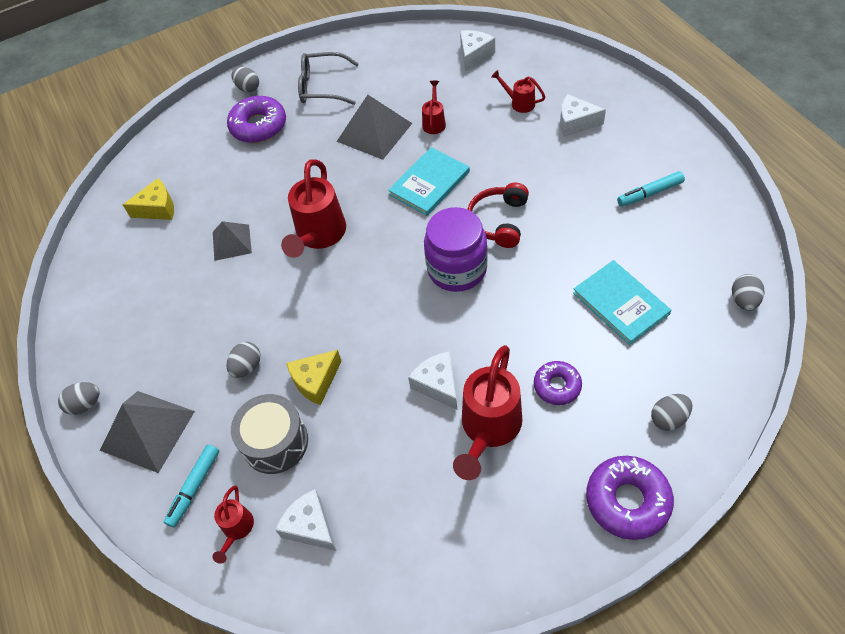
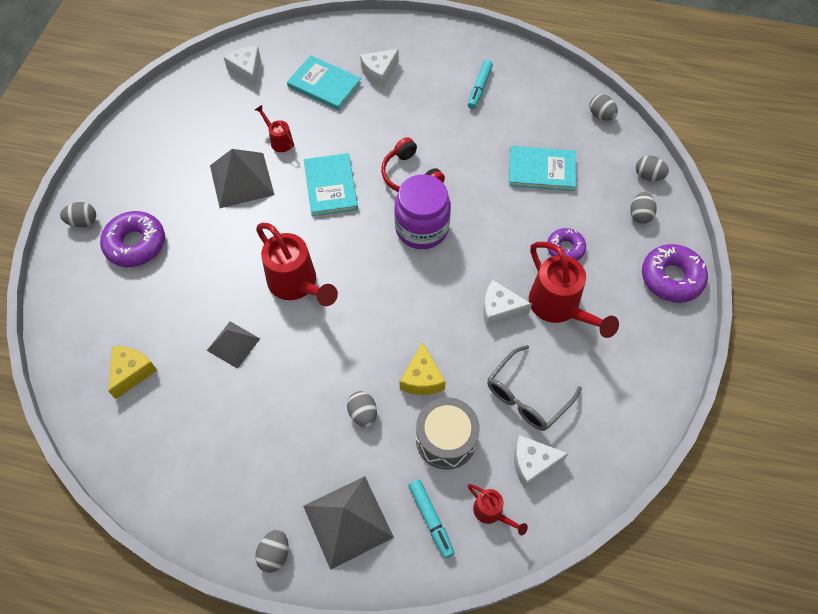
camera: 55 degrees left, 5 degrees up
(322, 87) = (151, 175): grey glasses -> grey glasses (527, 396)
(519, 103) = (324, 85): red watering can -> turquoise book
(724, 392) = (648, 176): none -> grey egg

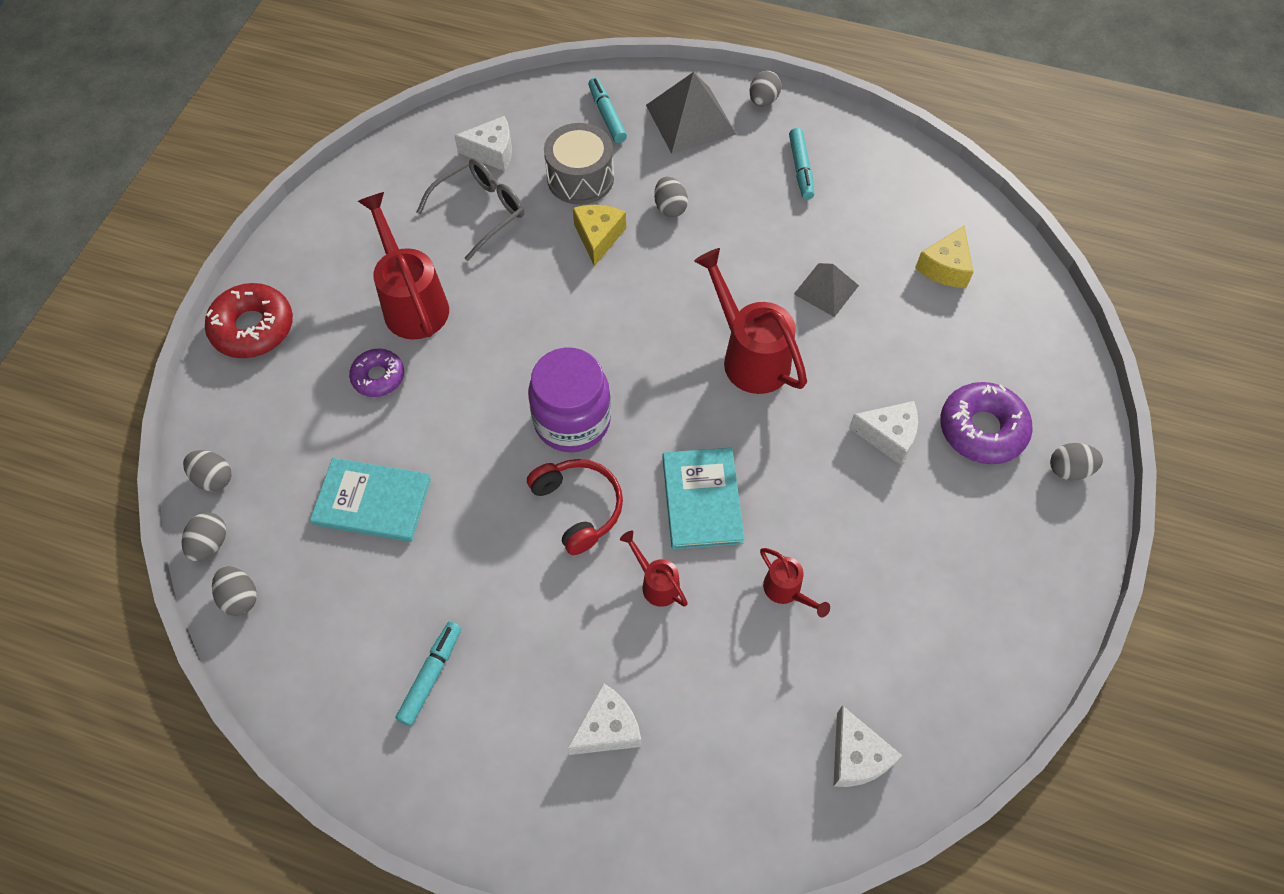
camera: 175 degrees left, 0 degrees up
(241, 180) = (841, 522): grey pyramid -> none
(244, 467) = (800, 169): none -> turquoise marker
(324, 85) = (710, 708): turquoise book -> none
(491, 512) = (545, 116): red watering can -> red watering can (656, 583)
(499, 309) = (488, 306): white cheese -> white cheese (888, 436)
(640, 215) = (255, 417): grey egg -> grey egg (210, 544)
(671, 278) = (253, 328): purple donut -> red donut

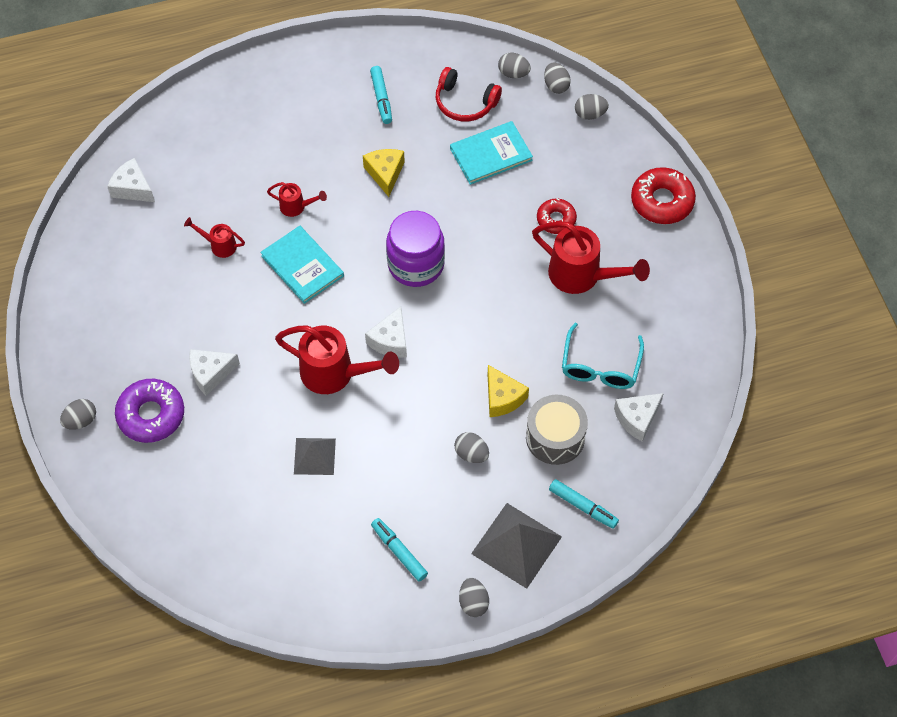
camera: 145 degrees right, 0 degrees up
(378, 377) = (556, 219): purple donut -> red donut
(480, 211) = (600, 366): grey glasses -> turquoise glasses
(579, 507) = (371, 219): red headphones -> red headphones (465, 103)
(607, 728) = (271, 128): white cheese -> white cheese (390, 340)
(945, 267) = (239, 529): yellow cheese -> yellow cheese (385, 173)

